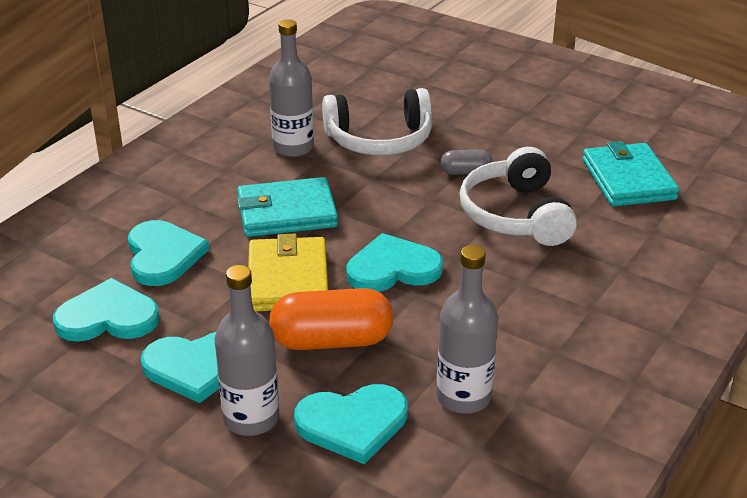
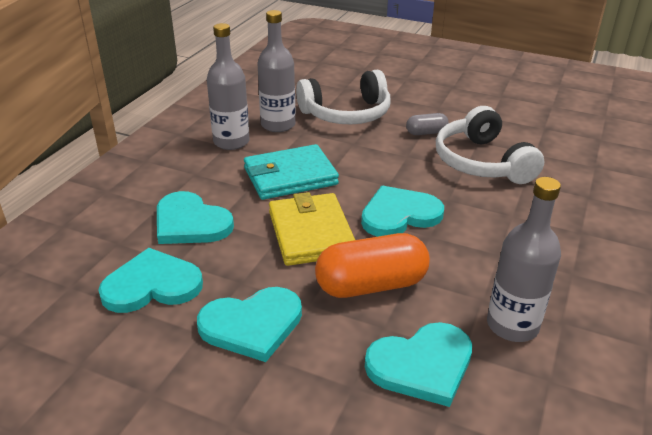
camera: 10 degrees left, 0 degrees up
(163, 255) = (190, 223): turquoise heart -> turquoise heart turned 150 degrees clockwise
(251, 418) = (322, 372): grey bottle -> grey bottle (231, 142)
(628, 180) = (555, 128): turquoise wallet -> none

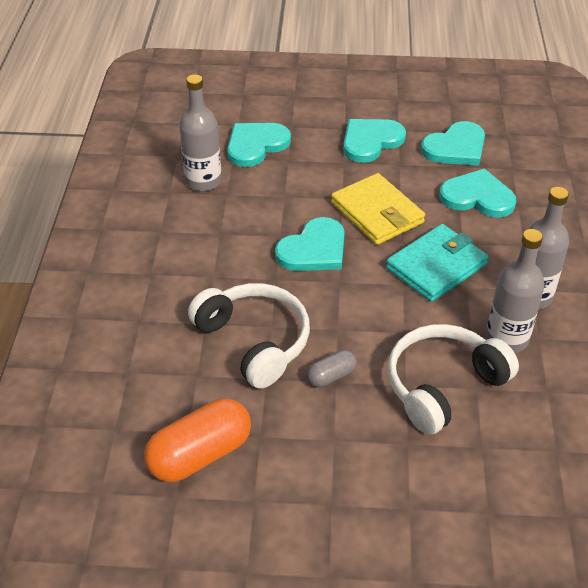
camera: 160 degrees right, 10 degrees up
(371, 285) = (308, 184): orange capsule -> orange capsule (200, 454)

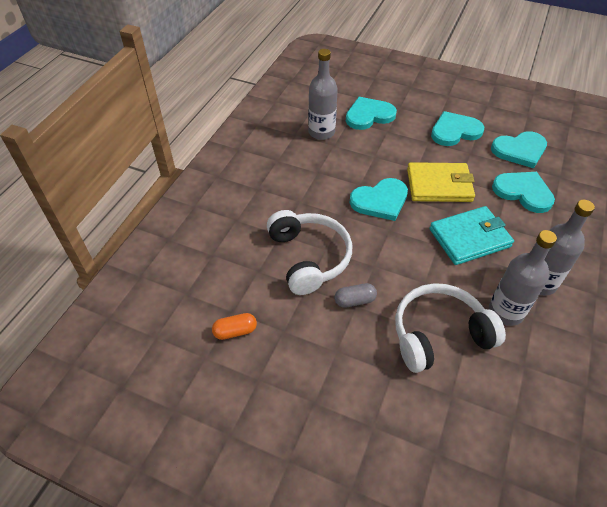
camera: 20 degrees right, 5 degrees up
(200, 454) = (235, 331): orange capsule -> orange capsule, size x0.52
(377, 212) = (439, 185): yellow wallet -> yellow wallet turned 75 degrees counterclockwise

